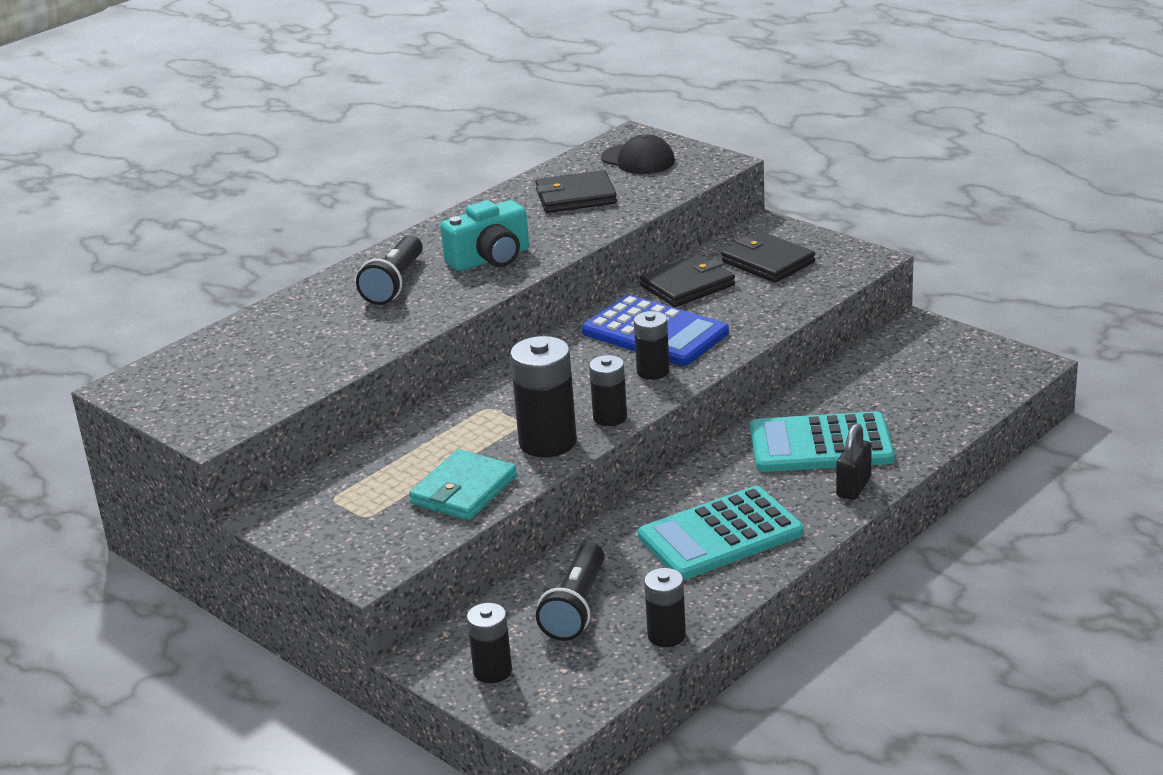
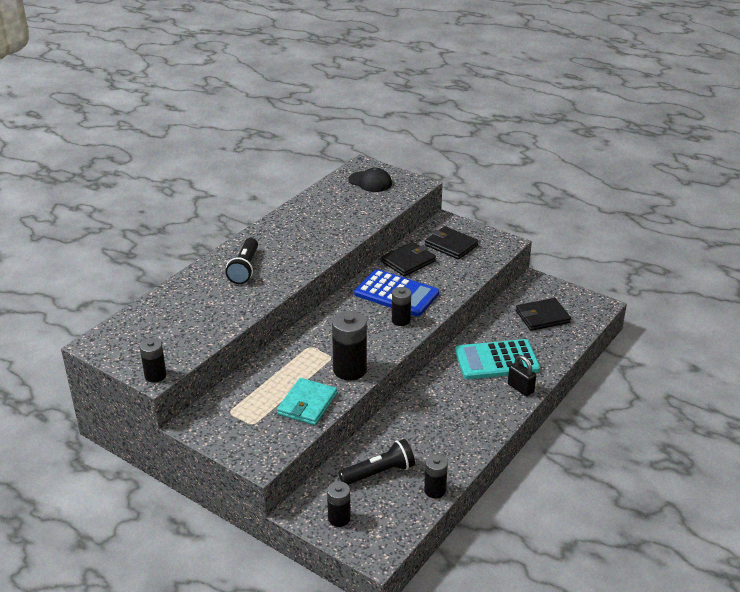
camera: 10 degrees left, 5 degrees up
(490, 259) = (298, 251): turquoise camera -> none
(576, 196) = (339, 207): black wallet -> black wallet (542, 317)
(576, 607) = (379, 473): black flashlight -> black flashlight turned 120 degrees counterclockwise
(610, 417) = (382, 352): black battery -> black battery (155, 375)
(720, 535) = (452, 422): turquoise calculator -> none
(853, 487) = (520, 388): black padlock -> black padlock turned 60 degrees counterclockwise

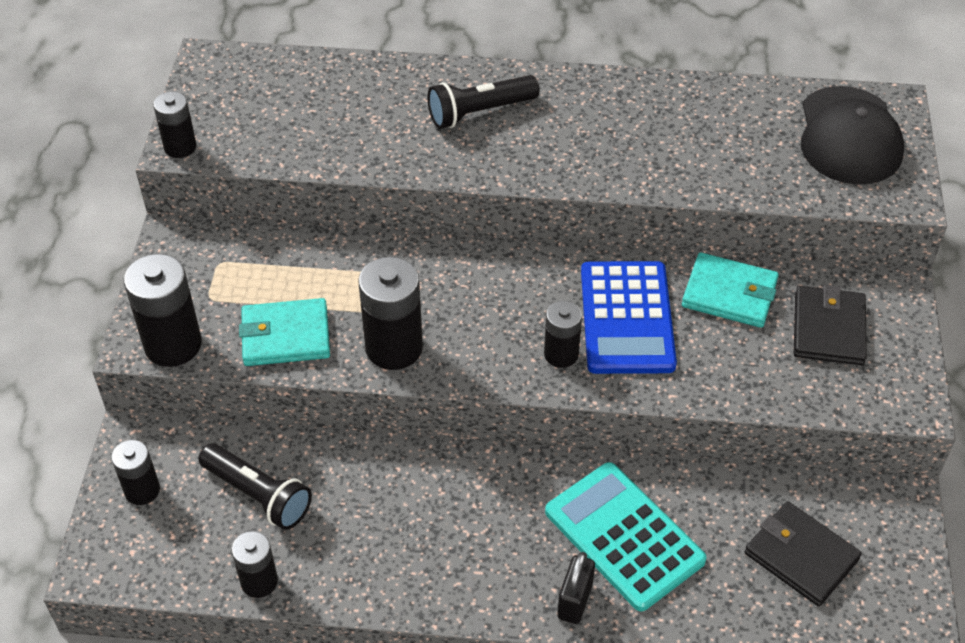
camera: 60 degrees right, 15 degrees up
(274, 448) = (173, 345): none -> black battery
(370, 182) = (849, 136): black cap -> black cap, size x1.54
(408, 261) = (729, 294): black wallet -> turquoise wallet

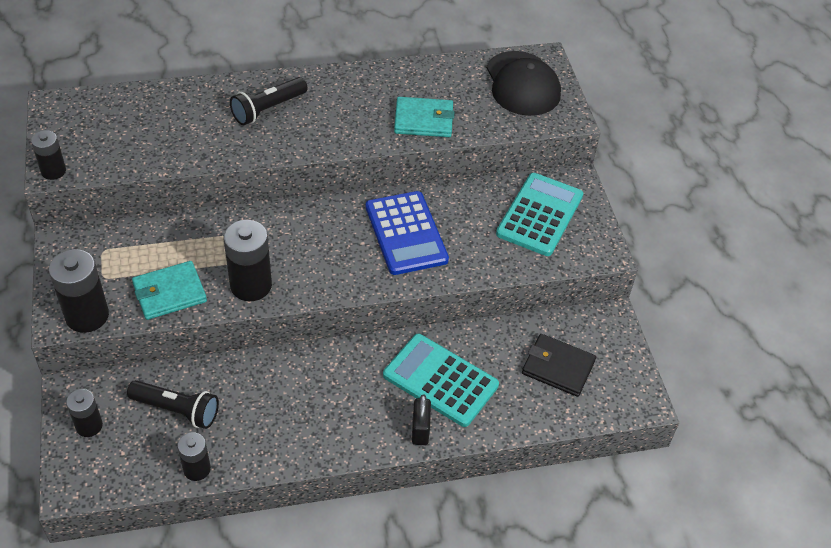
camera: 20 degrees left, 0 degrees up
(561, 354) = (369, 266): black battery -> none
(729, 294) = (469, 204): turquoise wallet -> turquoise wallet (423, 120)
(828, 329) = (539, 215): black wallet -> turquoise calculator

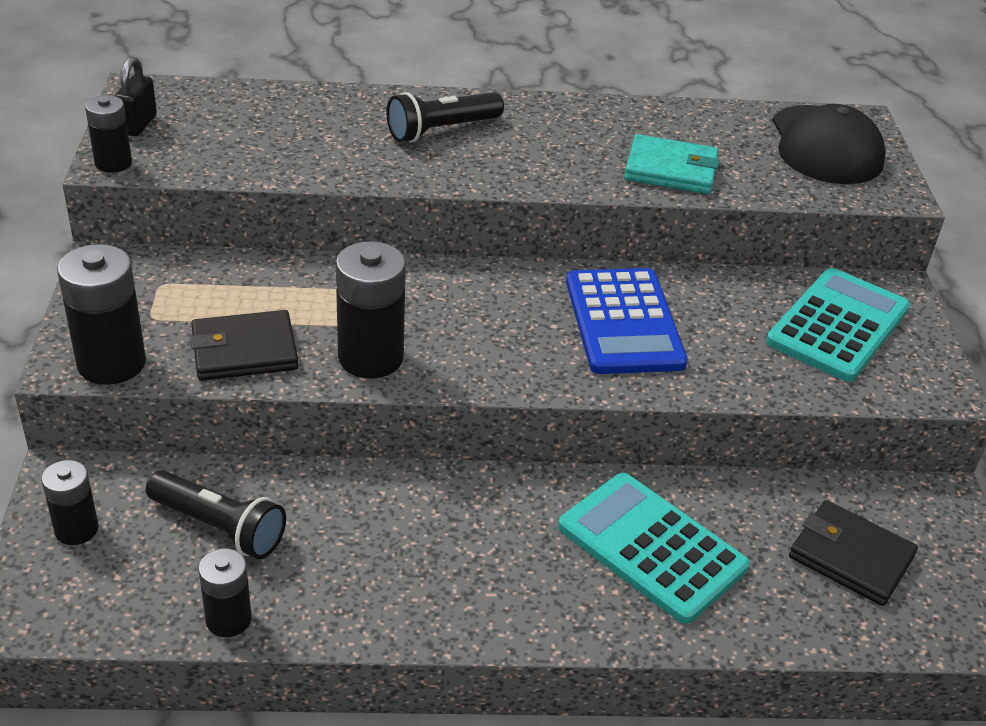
camera: 10 degrees right, 10 degrees down
(169, 292) = (244, 350): turquoise wallet -> black wallet
(420, 430) = (608, 617): black padlock -> black padlock (138, 125)

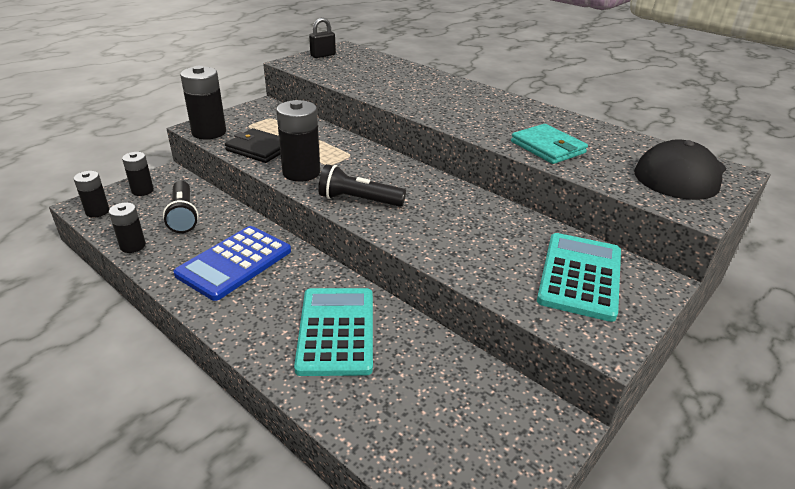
camera: 45 degrees right, 5 degrees down
(113, 163) = (291, 62): black battery -> black battery (97, 211)
(442, 130) = (447, 95): black flashlight -> black flashlight (359, 200)
(623, 322) = (444, 214): blue calculator -> blue calculator (234, 263)
(838, 325) = (580, 276): turquoise calculator -> turquoise calculator turned 60 degrees counterclockwise
(851, 556) = (442, 411): black wallet -> none

